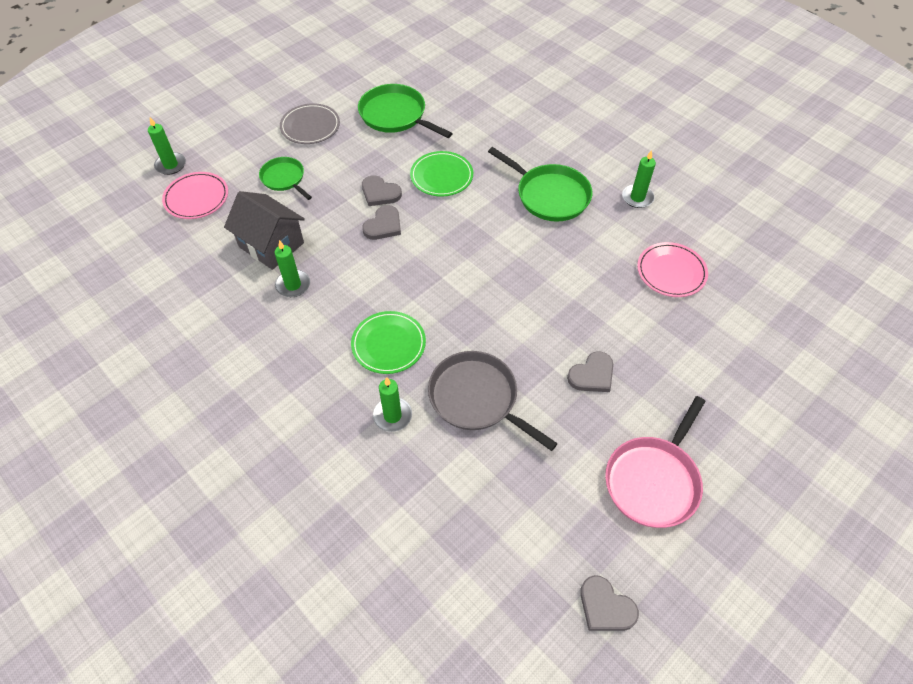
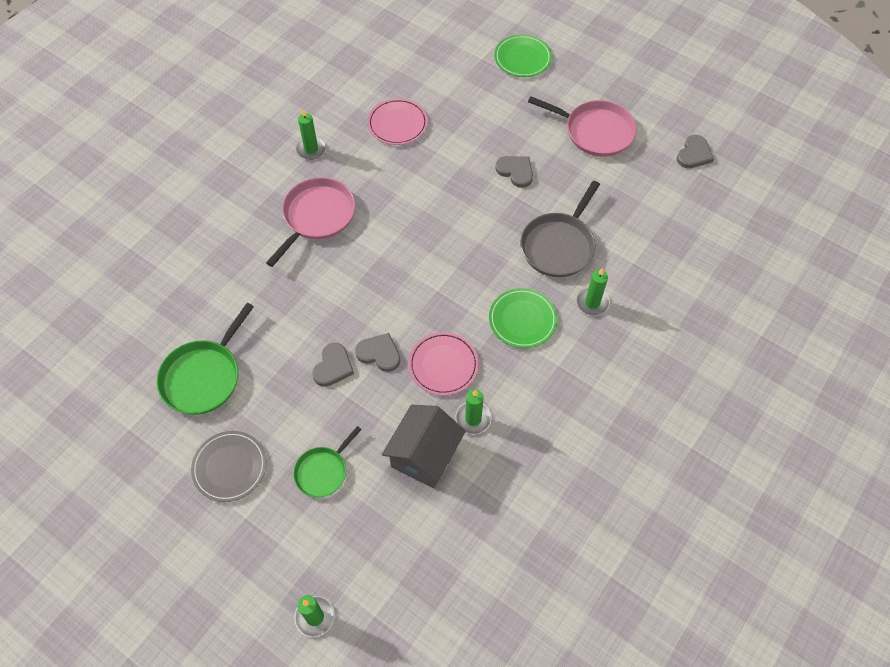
camera: 100 degrees left, 5 degrees up
(196, 198) = (367, 562): pink plate -> pink plate (443, 365)
(441, 176) = (301, 313): green plate -> green plate (522, 58)
(550, 195) = (317, 216): green pan -> pink pan

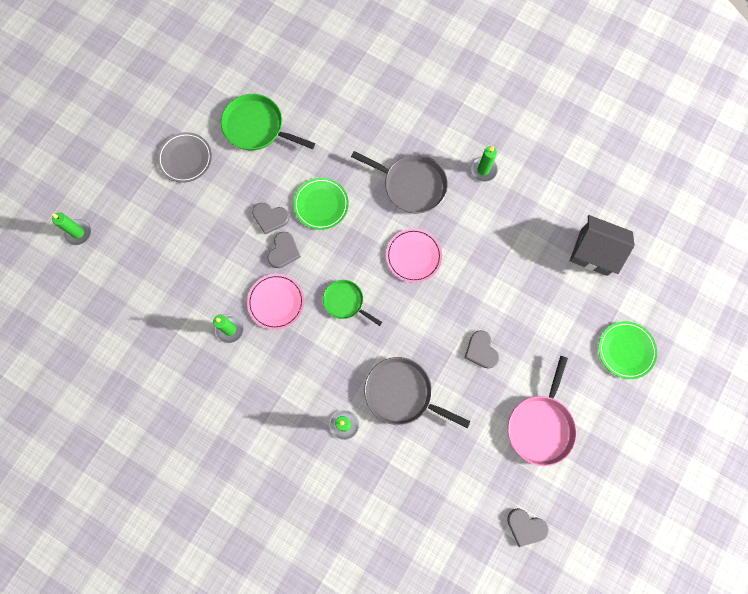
camera: 85 degrees right, 15 degrees up
(317, 216) = (412, 185): pink pan -> grey pan
(323, 471) = (183, 223): green pan -> green pan (345, 302)
(397, 124) = (523, 239): pink plate -> pink plate (413, 256)
(424, 455) = (198, 294): grey house -> grey house (593, 252)
(515, 171) = (481, 350): grey heart -> grey heart turned 120 degrees clockwise
(522, 320) = (323, 364): green plate -> green plate (321, 204)

